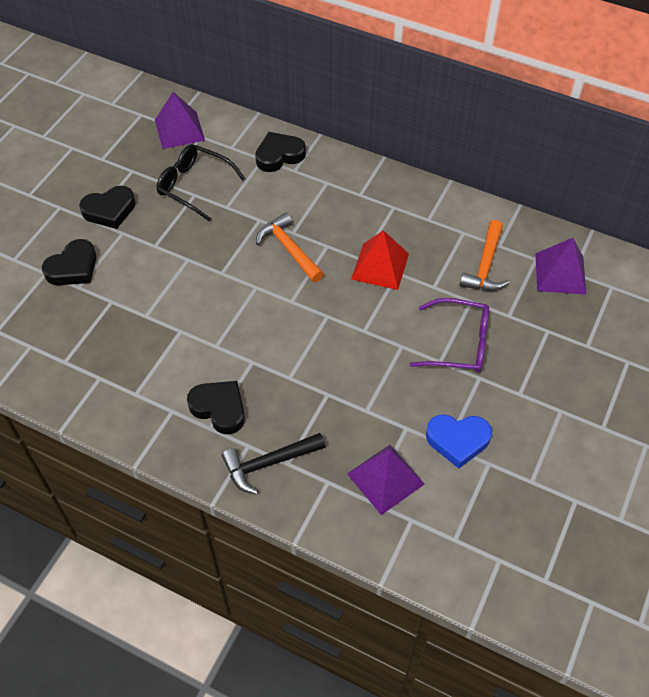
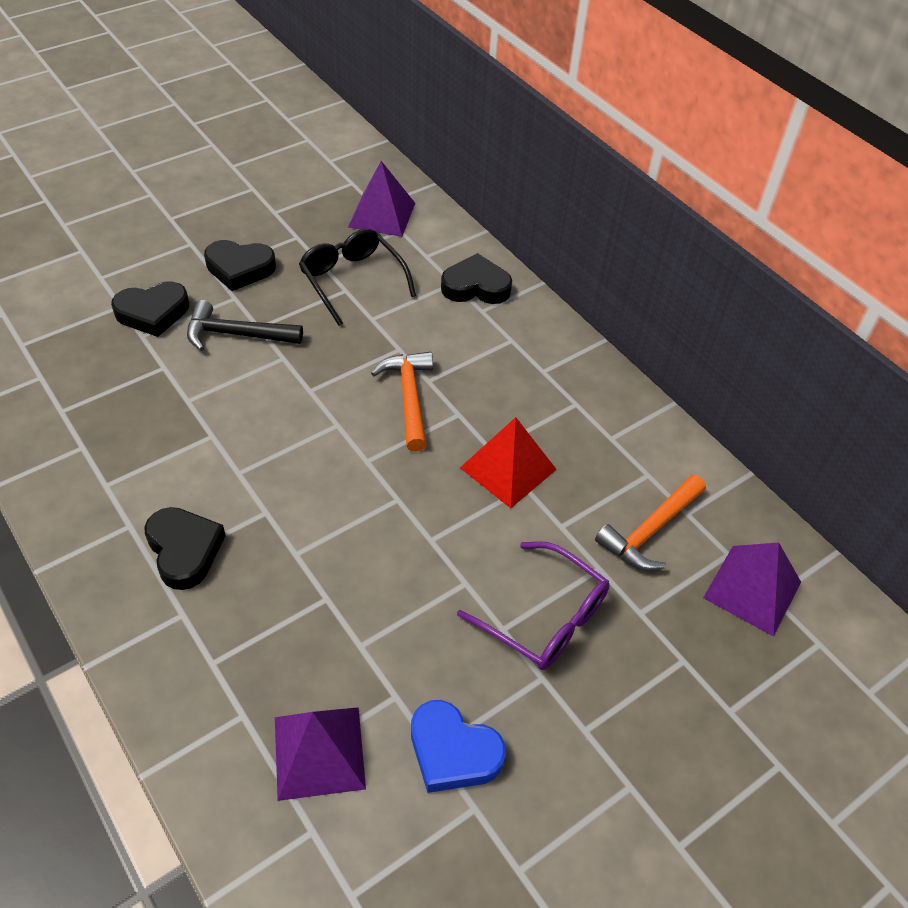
camera: 25 degrees right, 5 degrees down
(268, 463) = (189, 651): black hammer -> black hammer (236, 334)

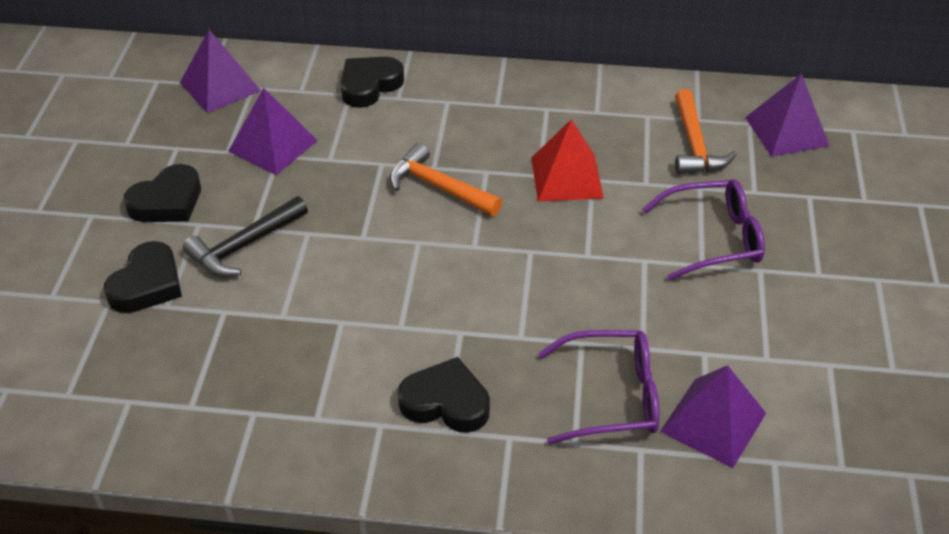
camera: 45 degrees left, 5 degrees down
(284, 657) = (611, 397): none -> purple glasses
(352, 281) = (273, 145): black glasses -> purple pyramid
(453, 751) = (777, 349): blue heart -> none

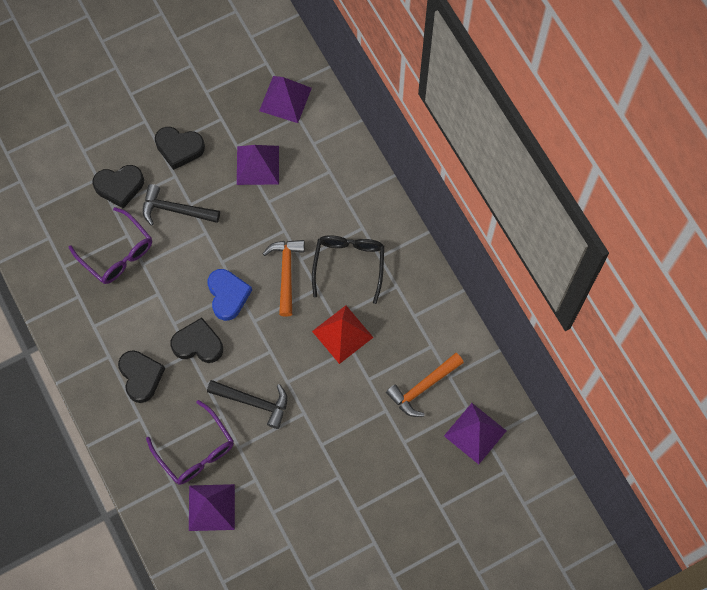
camera: 55 degrees right, 25 degrees up
(369, 85) = (345, 176): black heart -> black heart (198, 344)
(415, 253) = (228, 295): none -> blue heart
(482, 132) = (349, 265): none -> black glasses
(588, 301) = (253, 402): none -> black hammer
(713, 238) = (346, 440): purple glasses -> purple glasses (117, 253)

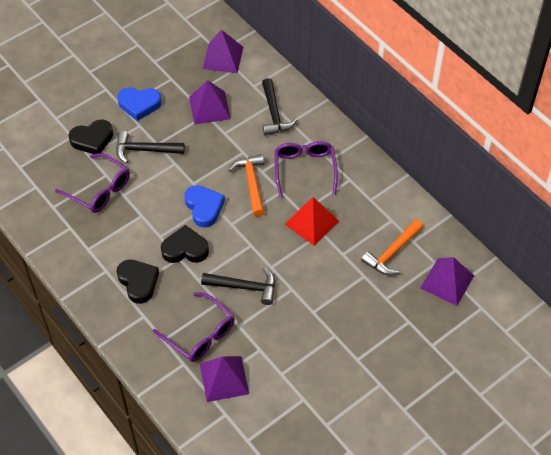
camera: 10 degrees left, 15 degrees down
(179, 148) = (139, 105): black heart -> blue heart
(329, 185) = (274, 114): none -> black hammer
(349, 265) = (305, 169): black glasses -> purple glasses

